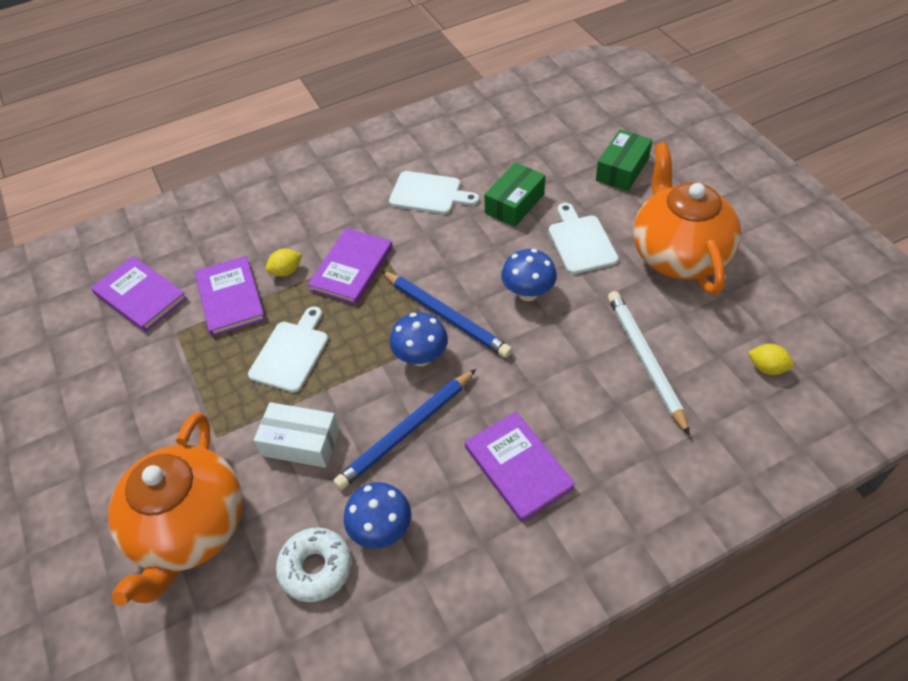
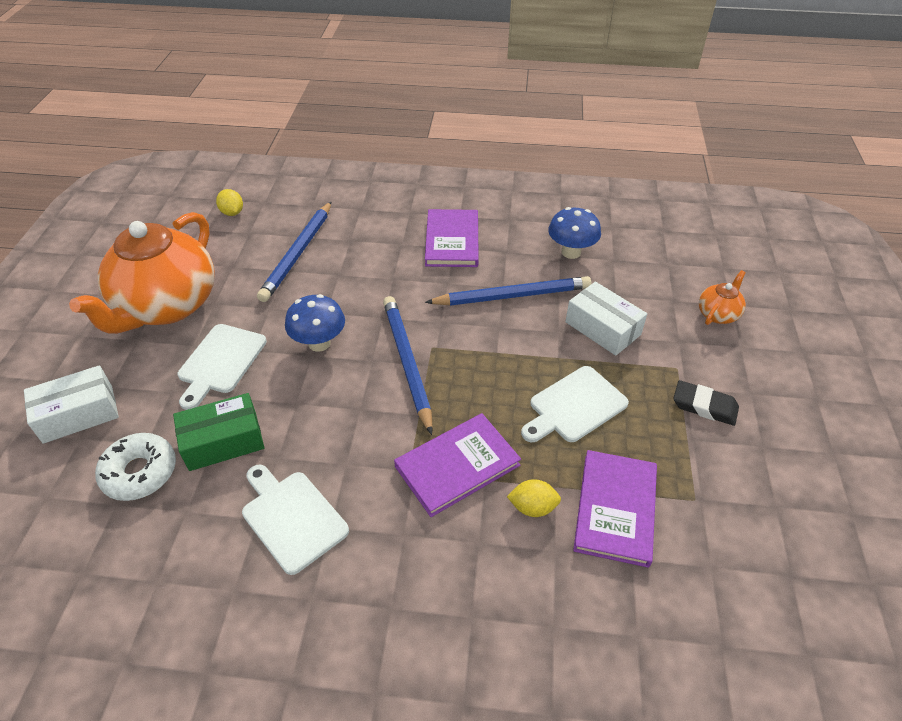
camera: 150 degrees left, 5 degrees down
(140, 296) = (734, 582): purple book -> none
(183, 410) = (704, 406): none -> black eraser
(189, 529) = (718, 314): orange teapot -> orange teapot, size x0.41
(316, 568) = (628, 253): white donut -> white donut (140, 472)
(421, 357) = (458, 340): blue mushroom -> none
(622, 169) = (78, 414): green box -> white box
(645, 360) = (298, 253): white pencil -> blue pencil

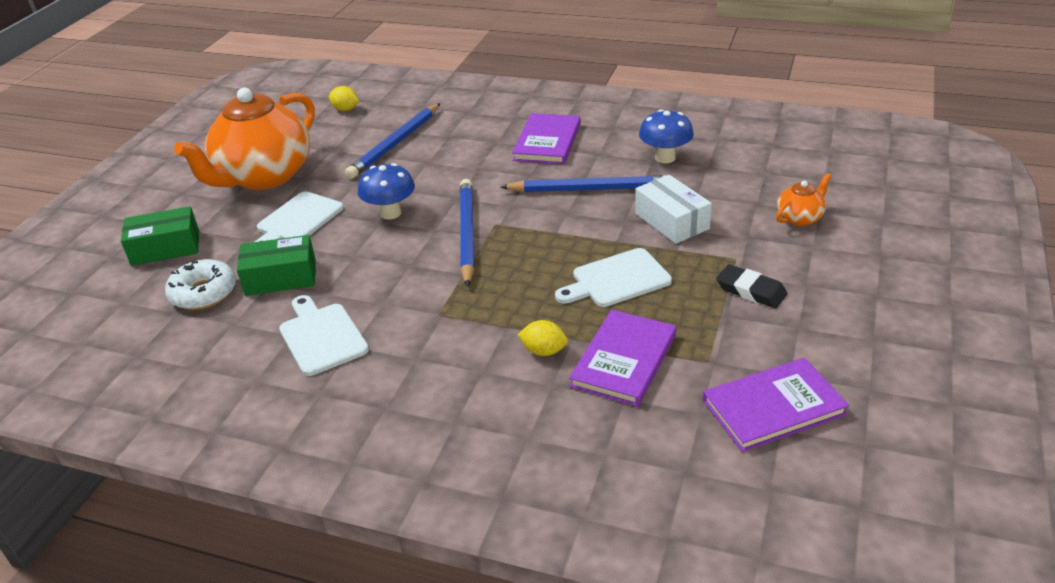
camera: 15 degrees right, 10 degrees down
(78, 414) = (165, 248): white box -> green box
(232, 213) = (345, 109): yellow lemon -> yellow lemon turned 45 degrees counterclockwise
(457, 466) = (484, 314): purple book -> purple book (773, 407)

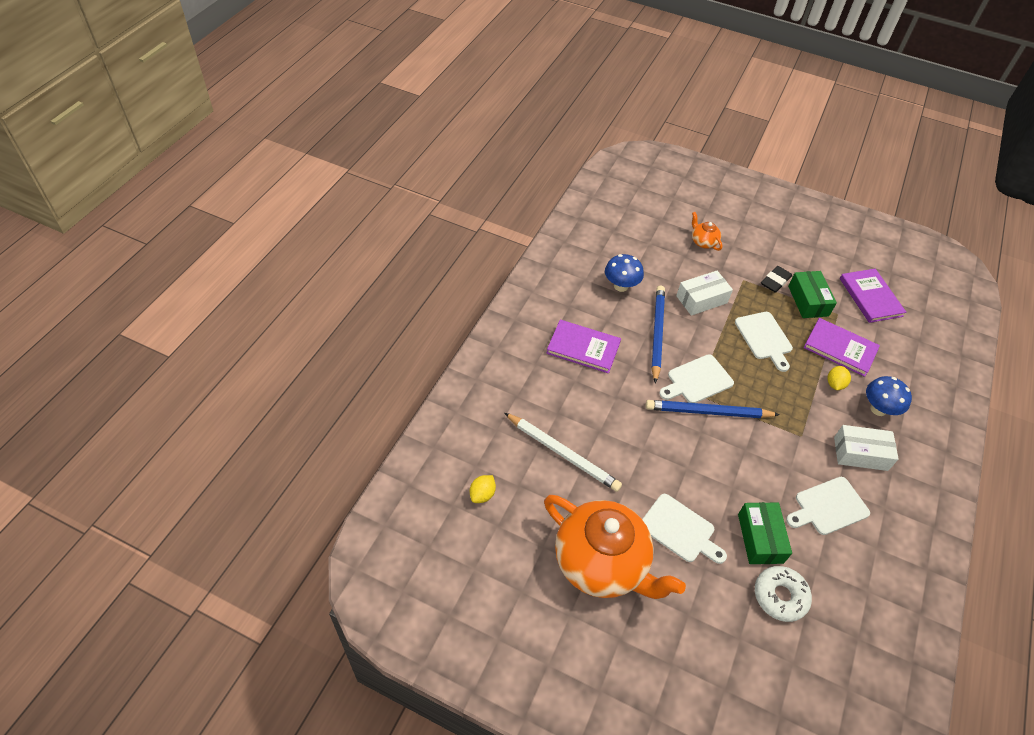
camera: 90 degrees left, 15 degrees up
(165, 248) = (715, 639): green box -> green box (808, 301)
(390, 213) = (675, 460): blue mushroom -> blue mushroom (878, 409)
(395, 144) = (562, 453): blue pencil -> white pencil
(412, 373) = (860, 453): none -> white box
(518, 223) = (697, 380): none -> white cutting board

